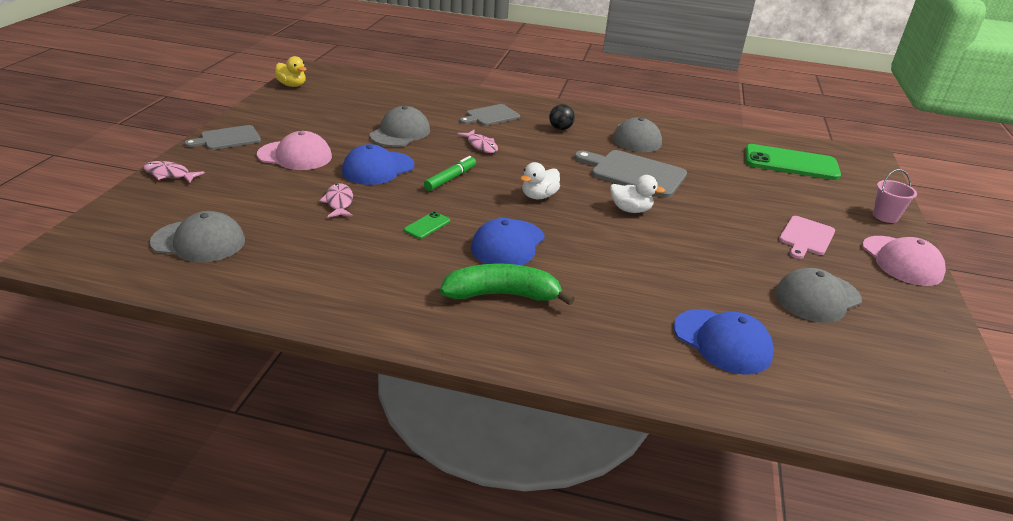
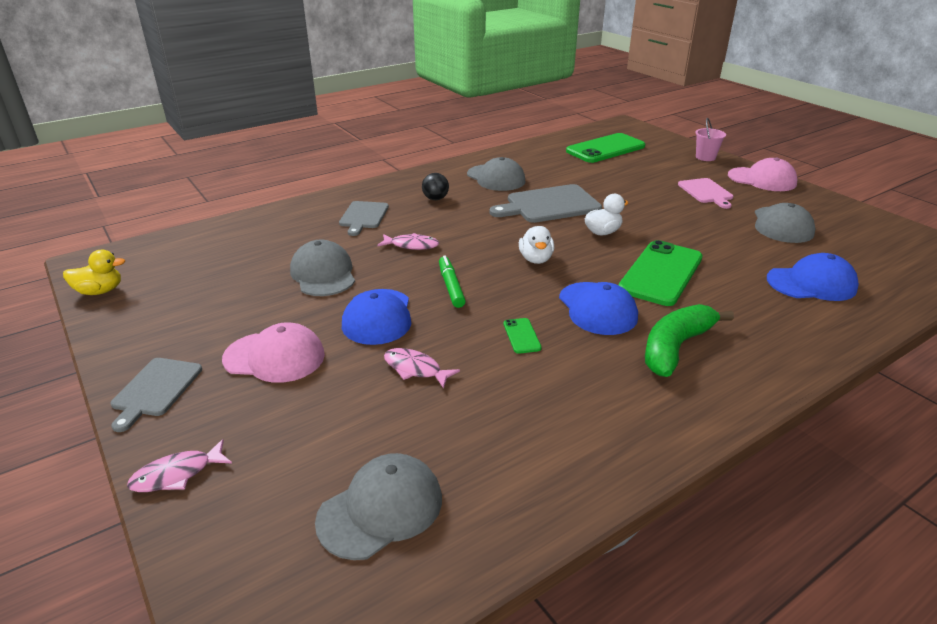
camera: 45 degrees left, 0 degrees up
(295, 156) = (274, 357): pink cap -> pink cap turned 45 degrees clockwise
(607, 256) = (661, 273): none -> green phone

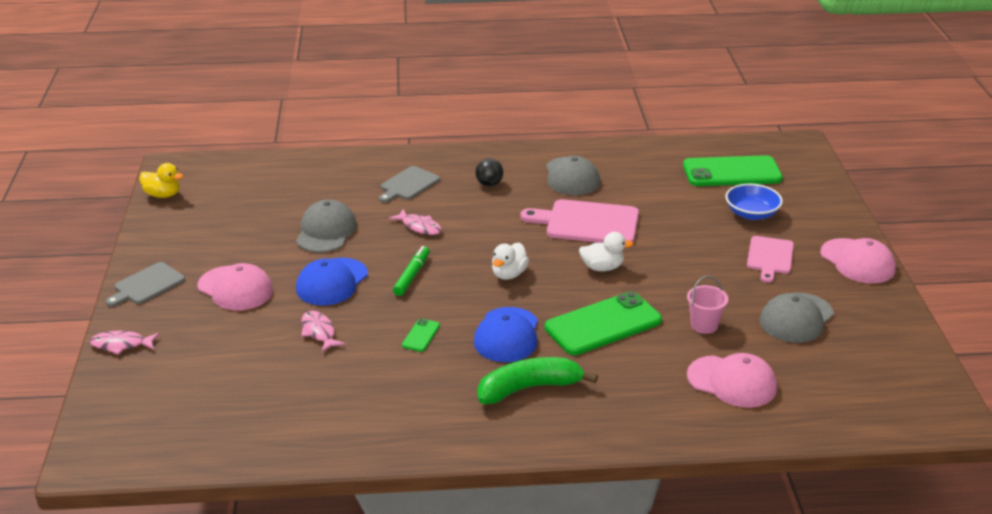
camera: 30 degrees right, 0 degrees up
(381, 509) = (214, 410): grey cap -> none
(549, 205) = (588, 223): grey cutting board -> pink cutting board
(654, 169) = (751, 214): none -> blue bowl
(705, 157) = (833, 215): pink bucket -> pink bucket (704, 325)
(811, 283) = (732, 382): blue cap -> pink cap

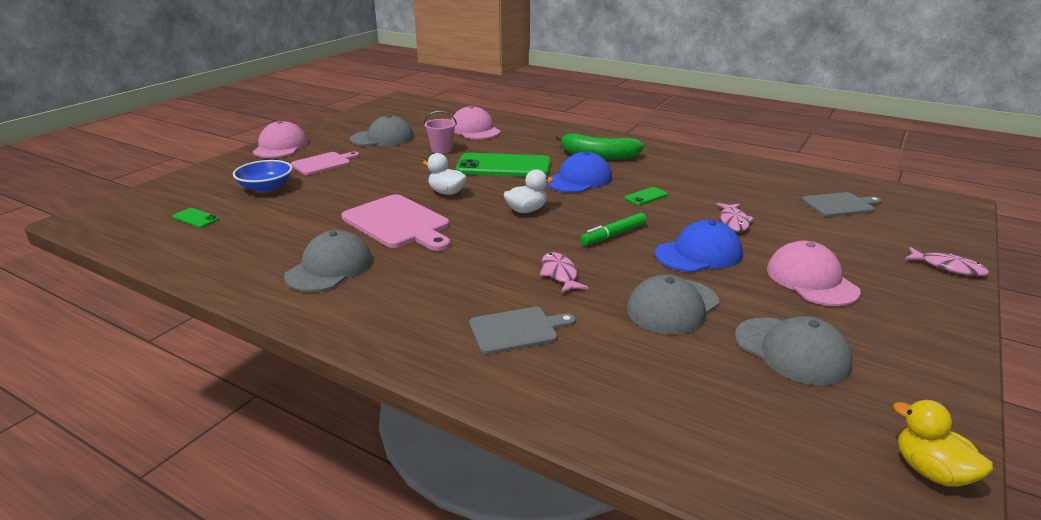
camera: 145 degrees left, 5 degrees down
(147, 285) = (930, 318): grey cutting board -> grey cutting board (840, 205)
(239, 229) = (792, 351): none -> grey cap
(489, 184) = (424, 293): black ball -> none
(732, 172) = (196, 218): green phone -> green phone, size x0.42

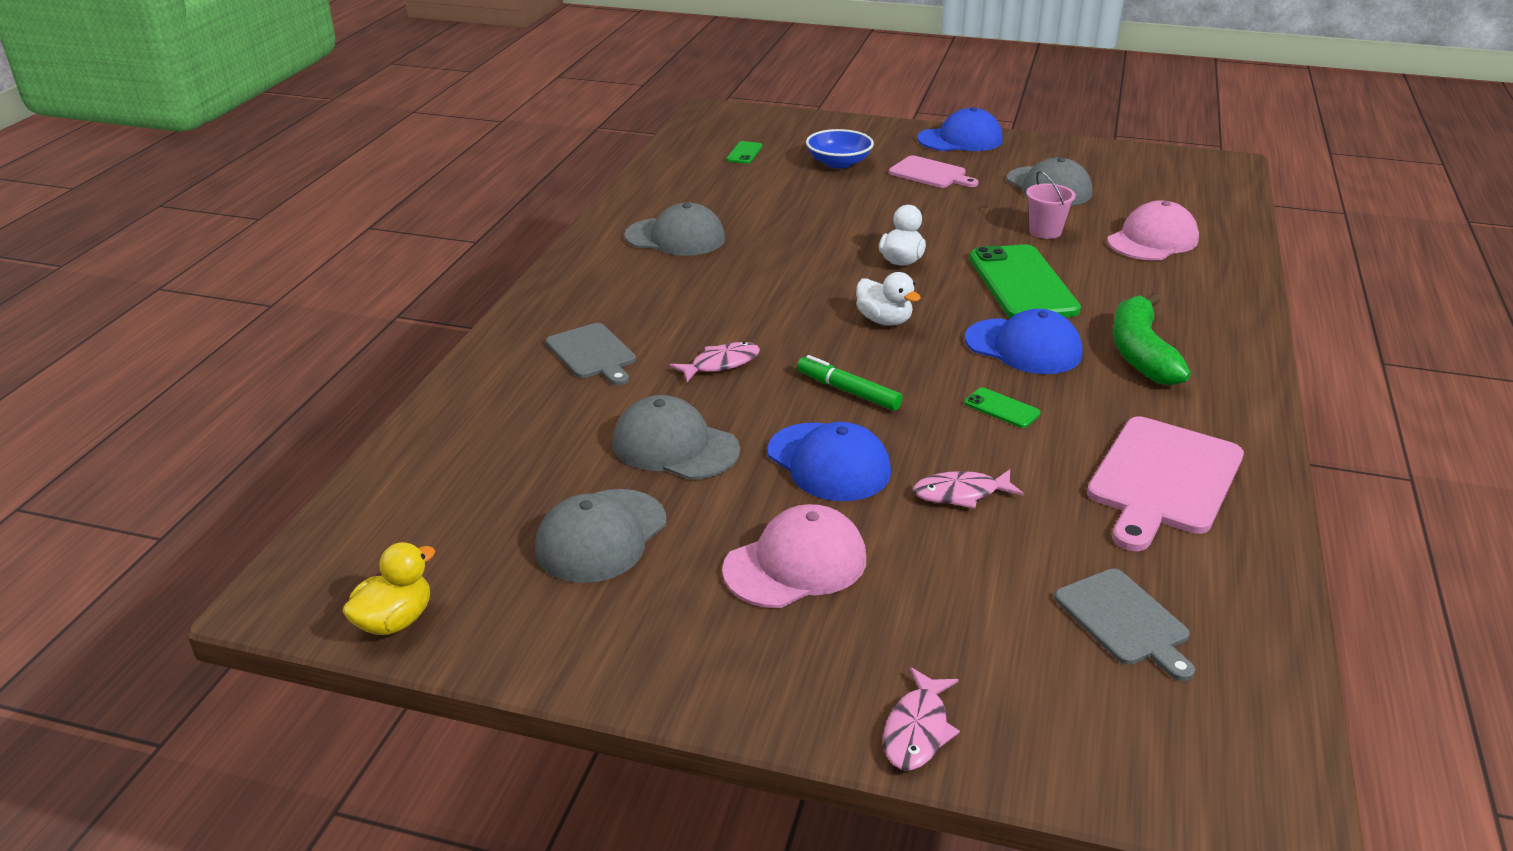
camera: 75 degrees right, 5 degrees up
(280, 146) = (960, 139): pink cap -> blue cap
(398, 223) = (795, 249): pink cutting board -> pink cutting board (1163, 479)

